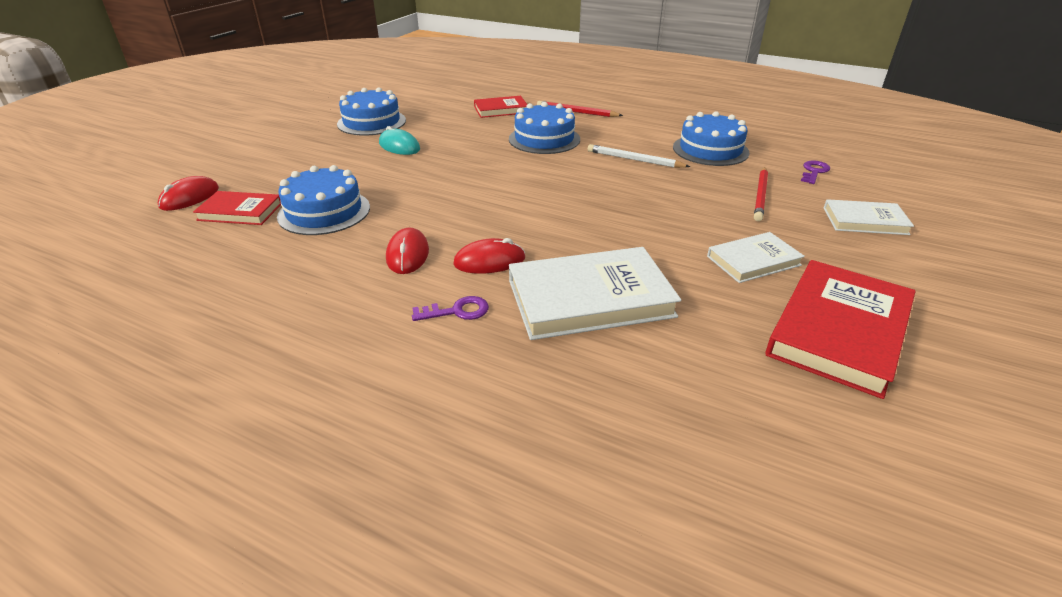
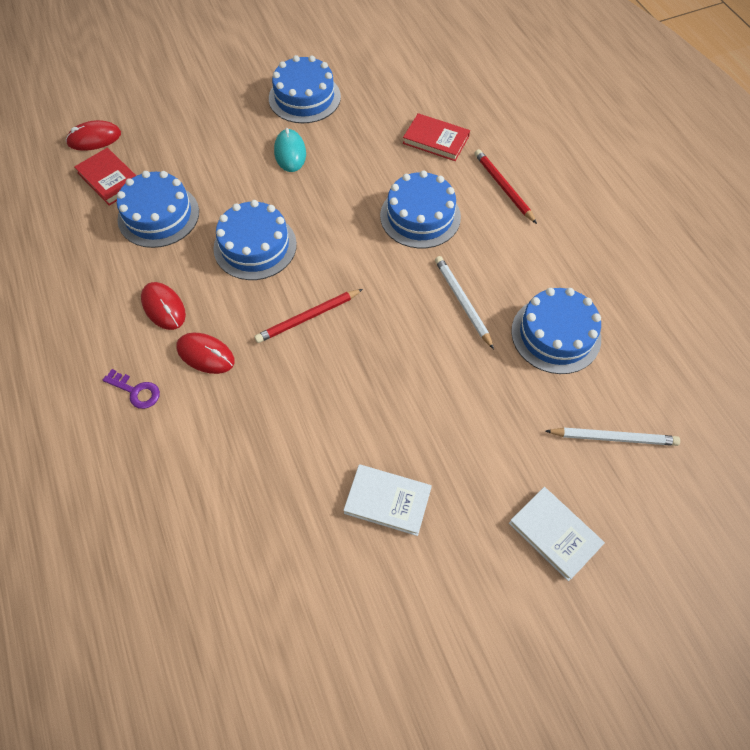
camera: 40 degrees right, 25 degrees up
(407, 254) = (163, 307): red mouse -> red mouse turned 75 degrees counterclockwise
(441, 194) = (255, 246): none -> blue cake
(590, 298) = (225, 445): white book -> none
(760, 195) = (508, 432): red pencil -> red pencil (308, 317)
(814, 171) = (613, 438): purple key -> white pencil
(838, 330) = (348, 614): red book -> none

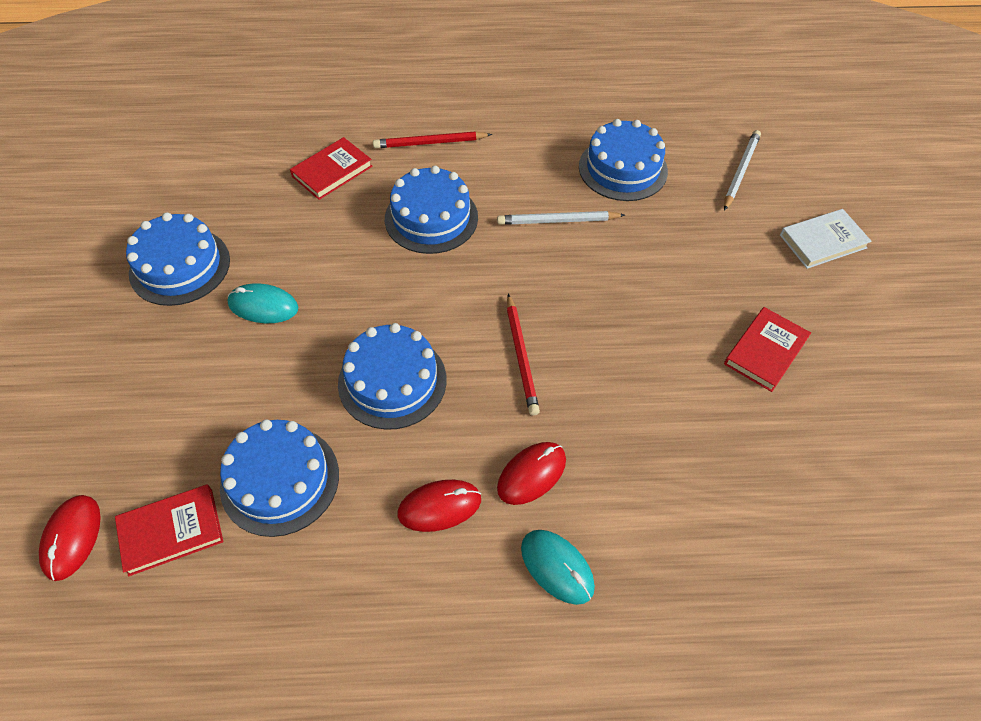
camera: 70 degrees left, 5 degrees down
(136, 391) = (557, 567): purple key -> turquoise mouse
(387, 501) = (765, 351): white book -> red book

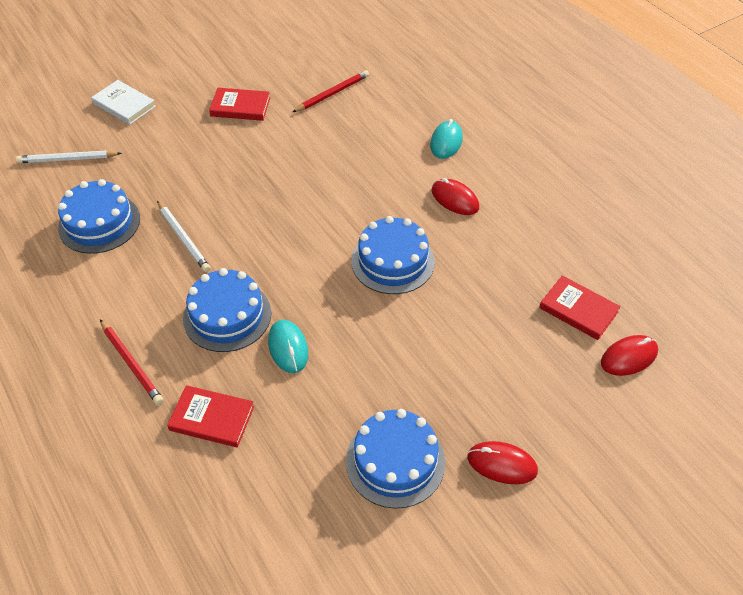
camera: 120 degrees left, 5 degrees down
(263, 306) = (389, 372): turquoise mouse -> turquoise mouse (288, 347)
(280, 480) = (503, 278): blue cake -> none
(521, 356) = (324, 208): red pencil -> red pencil (332, 94)
(531, 474) = (402, 171): red mouse -> red mouse (502, 464)

